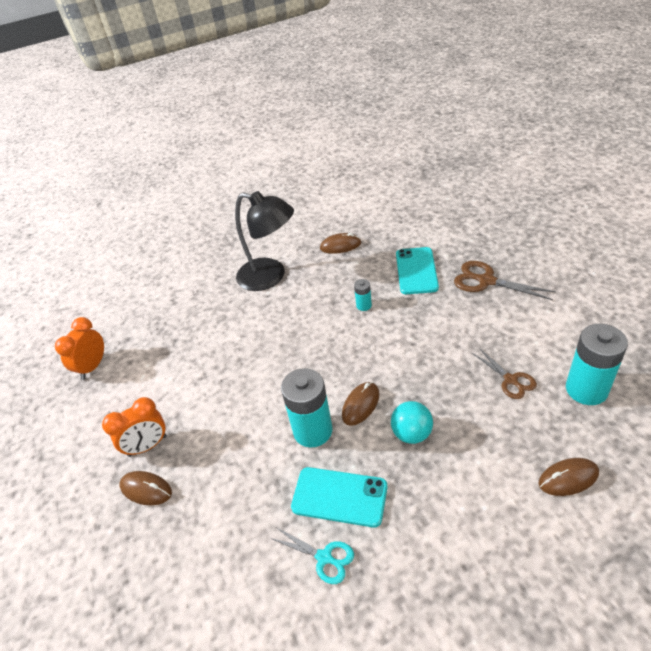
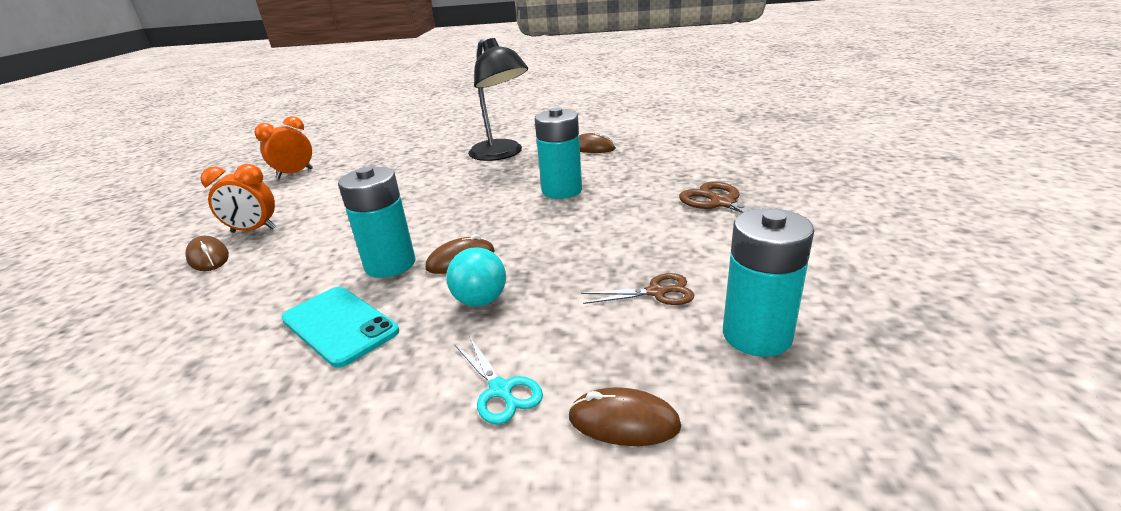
camera: 25 degrees right, 15 degrees down
(324, 557) = (253, 371): turquoise scissors -> turquoise scissors (500, 390)
(364, 305) = (561, 190): turquoise battery -> turquoise battery, size x2.14
(416, 271) = (648, 179): turquoise phone -> none
(510, 380) = (656, 292): brown scissors -> brown scissors turned 90 degrees counterclockwise

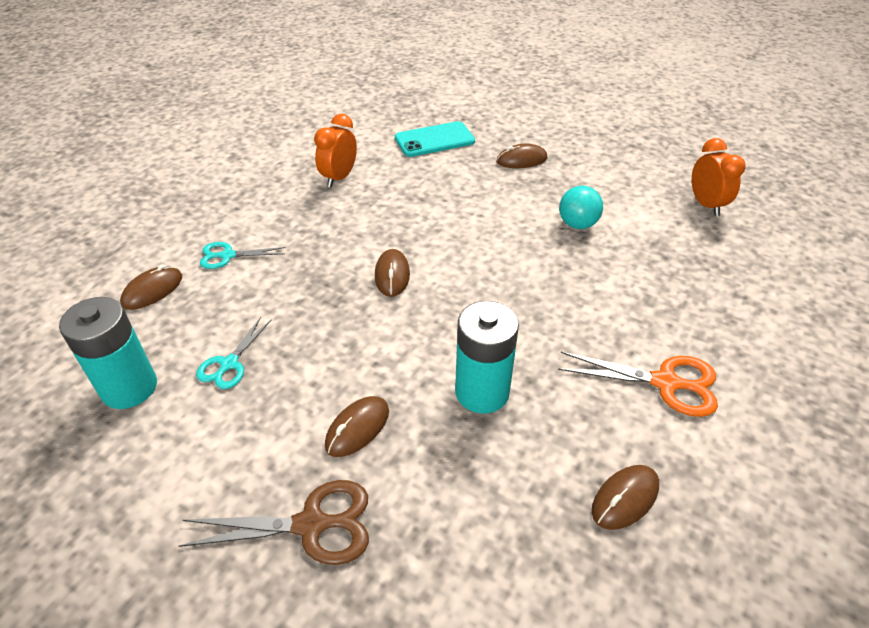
camera: 115 degrees right, 15 degrees up
(254, 230) = (558, 179): orange clock -> orange clock (339, 178)
(340, 325) = (360, 208): turquoise phone -> turquoise phone (434, 140)
(390, 264) = (423, 239): turquoise battery -> none
(480, 300) = (322, 270): turquoise ball -> turquoise ball (577, 224)
(502, 154) = (665, 383): black lamp -> orange scissors
(640, 215) = (357, 428): none -> brown mouse
(656, 292) = (229, 364): brown scissors -> turquoise scissors

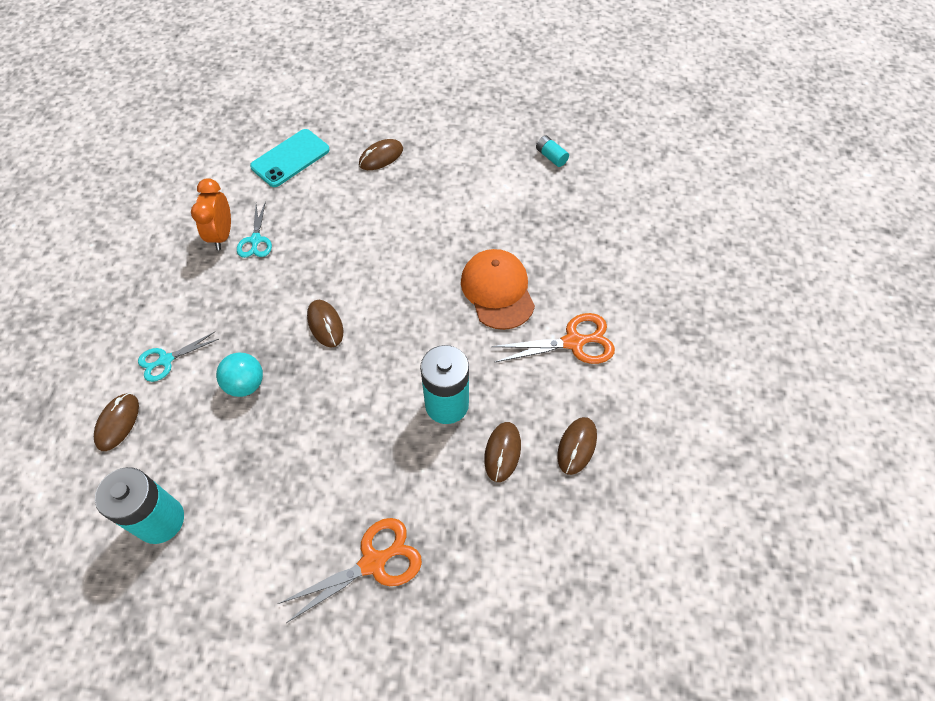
camera: 25 degrees left, 15 degrees up
(229, 364) = (233, 463): turquoise scissors -> turquoise scissors (256, 240)
(311, 525) = (373, 562): brown scissors -> orange scissors
(357, 428) = (368, 474): brown mouse -> brown mouse (502, 452)
(577, 224) = (456, 214): turquoise ball -> turquoise ball (245, 384)
(592, 303) = (497, 291): none -> orange cap
(706, 205) = (551, 157): orange clock -> turquoise battery

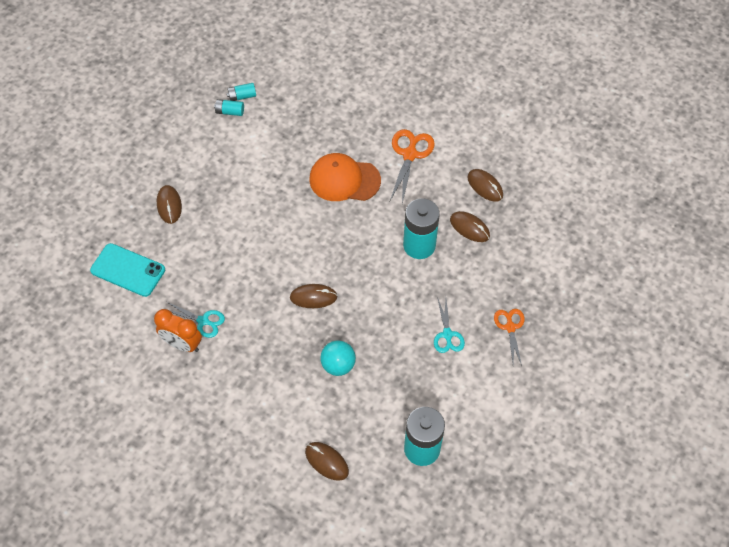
camera: 65 degrees left, 0 degrees up
(166, 360) = (287, 415): turquoise scissors -> turquoise scissors (447, 334)
(290, 158) = (128, 270): turquoise phone -> turquoise phone turned 45 degrees counterclockwise
(373, 562) = (510, 327): orange scissors -> orange scissors, size x0.65
(524, 155) = (230, 112): none -> turquoise battery

